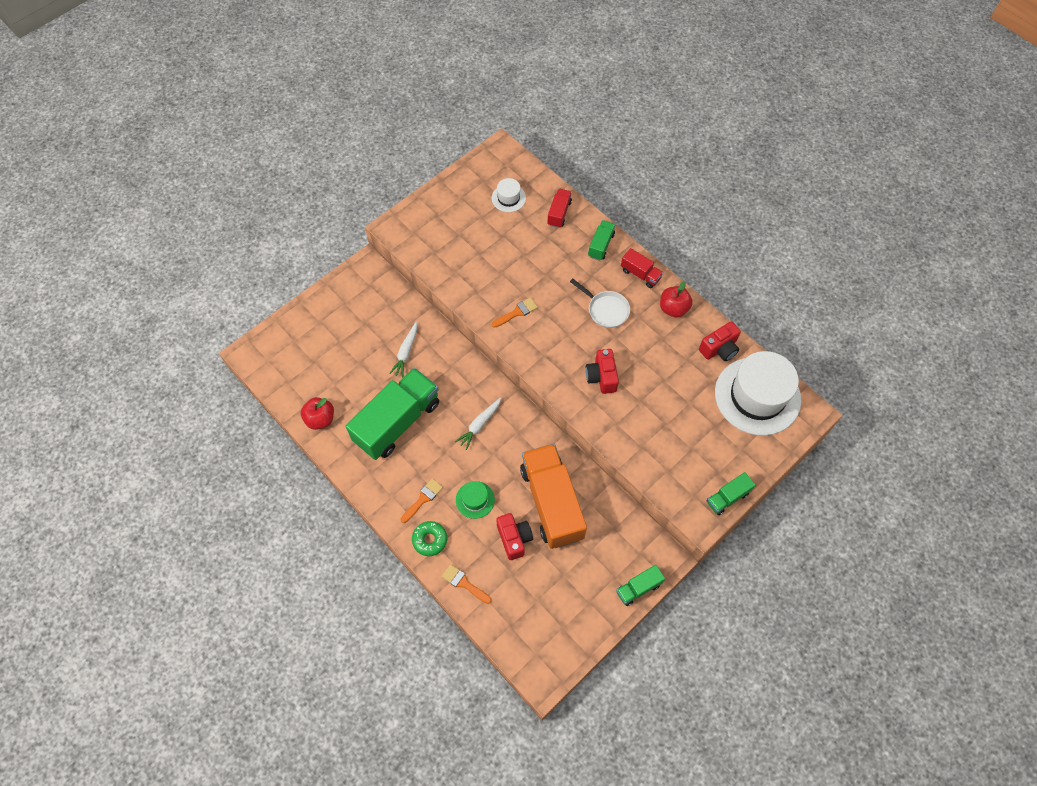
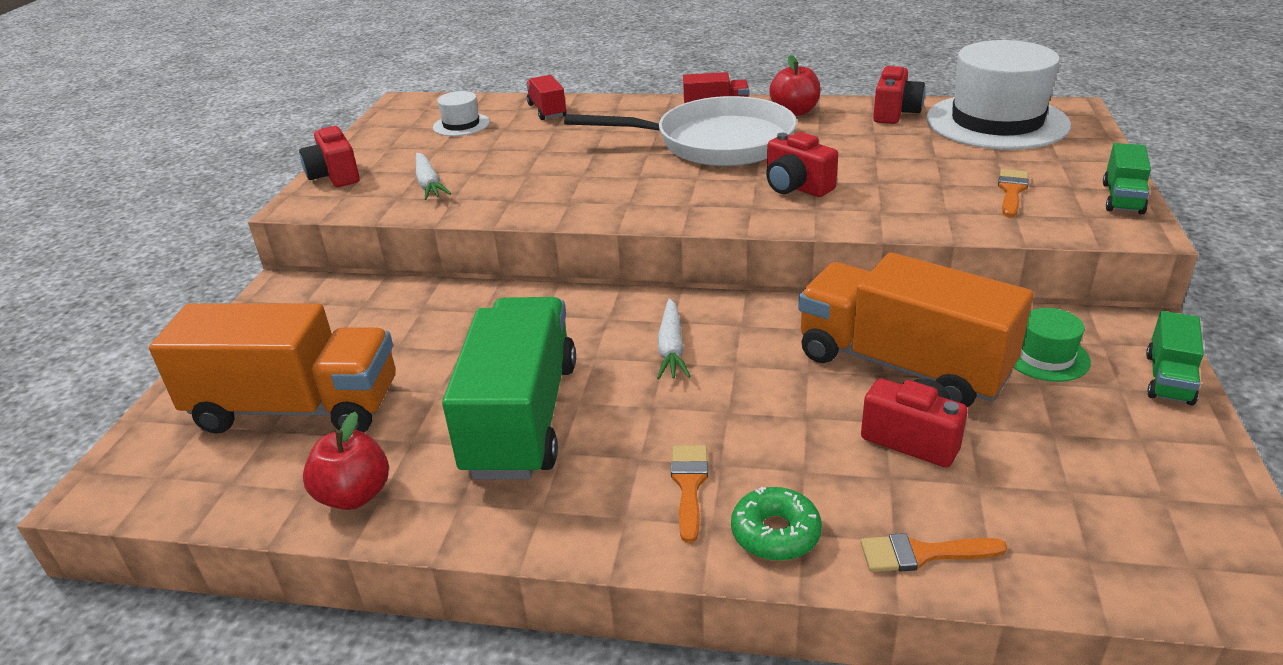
camera: 35 degrees left, 30 degrees down
(329, 355) = (296, 408): none -> orange truck
(406, 352) = (448, 337): white carrot -> white carrot (429, 184)
(421, 210) = (335, 176): none -> red camera
(475, 500) = (781, 432): green hat -> green hat (1045, 356)
(517, 312) = (596, 191): orange brush -> orange brush (1012, 191)
(601, 245) = (635, 109): green truck -> none
(606, 310) = (715, 143): white pan -> white pan, size x1.96

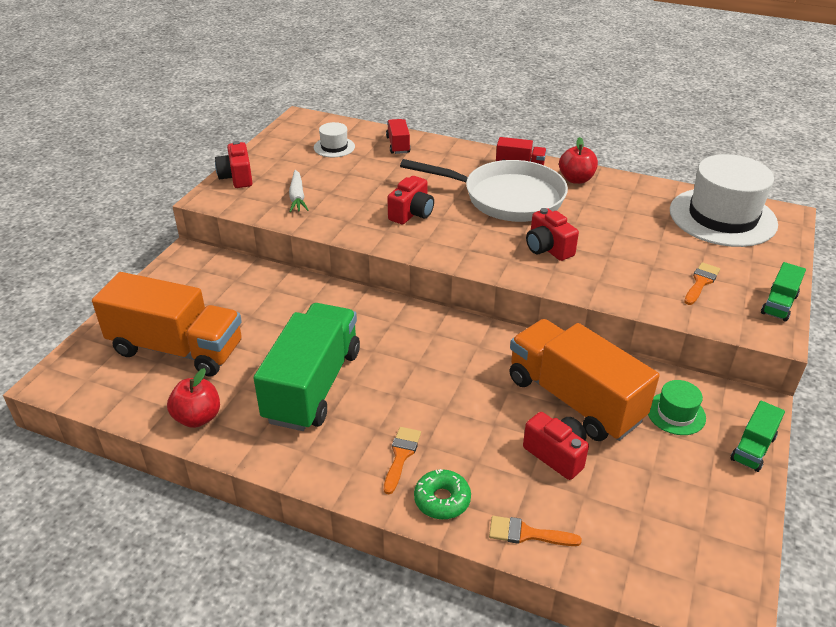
camera: 10 degrees right, 5 degrees up
(671, 348) = (425, 354): white carrot -> none
(895, 113) = (650, 195): red camera -> red camera (411, 213)

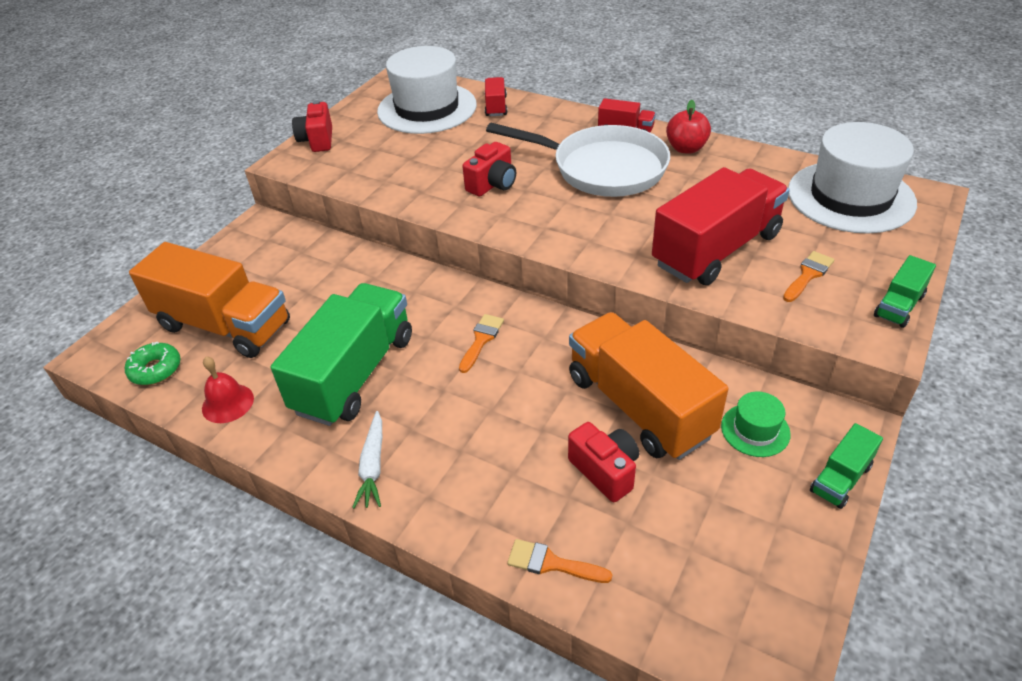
camera: 10 degrees right, 5 degrees up
(197, 417) = (227, 403): red apple -> red bell
(297, 197) = (375, 163): white carrot -> white carrot (373, 466)
(334, 147) = (427, 108): white hat -> white hat, size x2.23
(401, 456) = (431, 460): orange brush -> orange brush (481, 340)
(442, 500) = (465, 515): green donut -> green donut (155, 369)
(548, 248) = (636, 229): red camera -> none
(620, 264) = (716, 249): none -> red truck

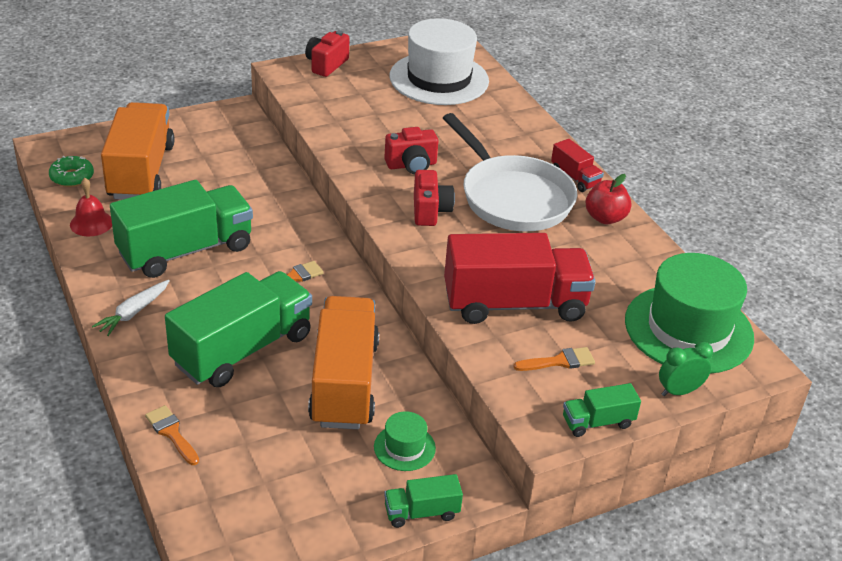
camera: 30 degrees right, 5 degrees down
(224, 325) = (141, 172): orange truck -> orange truck turned 150 degrees counterclockwise
(496, 106) = (495, 104): red truck -> none
(517, 434) = (242, 349): none -> green truck
(605, 471) = (270, 406): red camera -> red camera (430, 211)
(850, 197) = (688, 329): white hat -> green hat
(911, 246) = (679, 391): none -> green clock

